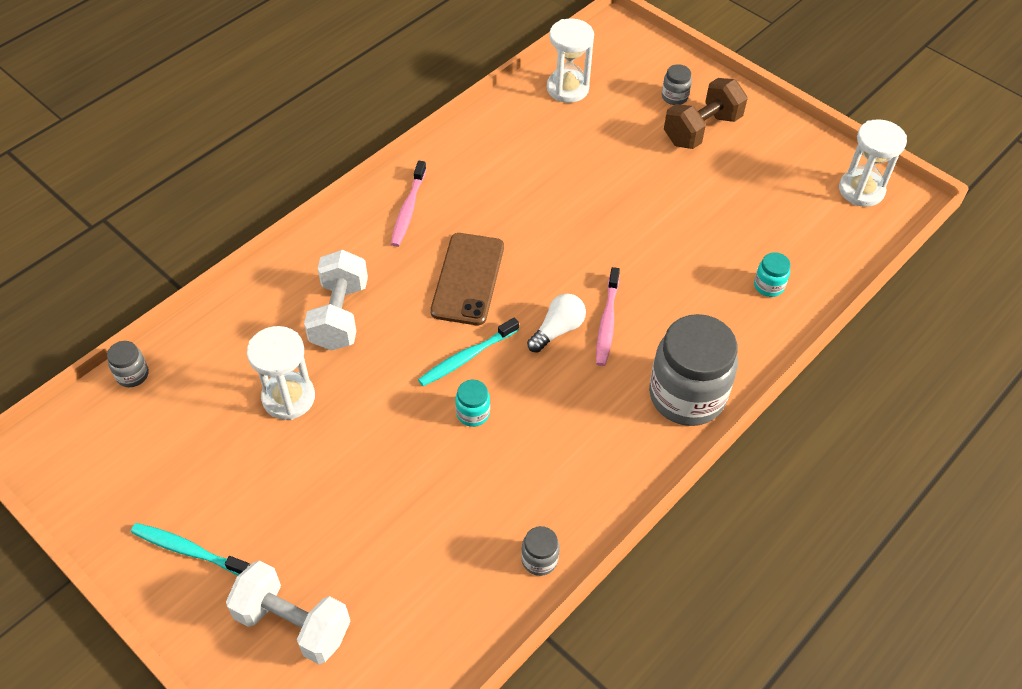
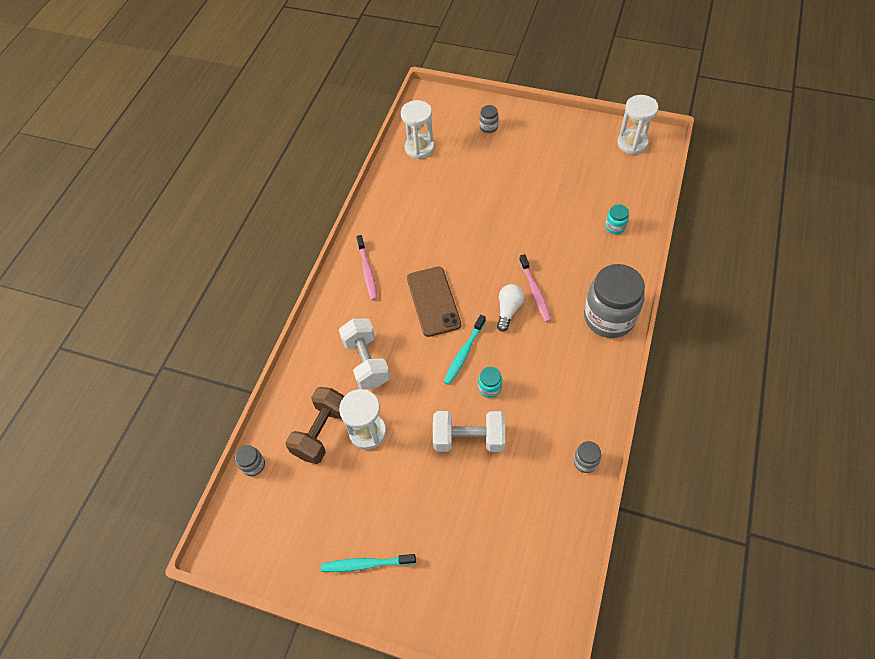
camera: 20 degrees left, 5 degrees up
(293, 623) = (462, 577): white dumbbell -> white dumbbell (469, 439)
(702, 130) = (517, 142): brown dumbbell -> brown dumbbell (322, 432)

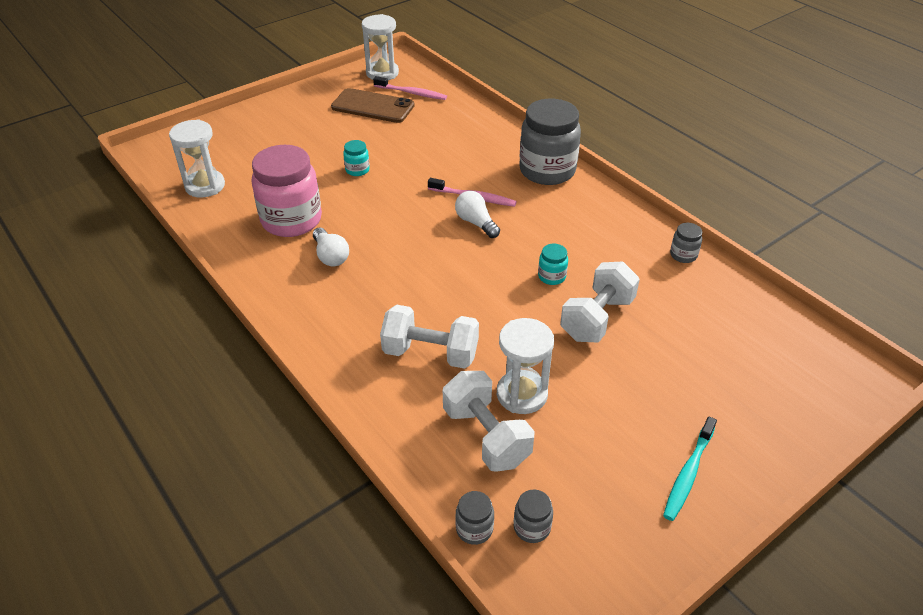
camera: 60 degrees left, 15 degrees down
(322, 432) = (486, 436): brown dumbbell -> white dumbbell
(367, 271) = (312, 297): pink toothbrush -> pink toothbrush (412, 93)
(409, 254) = (330, 256): none -> white light bulb
(425, 212) = (291, 220): none -> pink jar
(433, 301) = (409, 266): brown phone -> brown phone (373, 106)
(464, 353) = (494, 275): turquoise toothbrush -> none
(488, 127) = (248, 133): grey jar -> grey jar (532, 527)
(615, 227) = (457, 122): turquoise jar -> turquoise jar (357, 170)

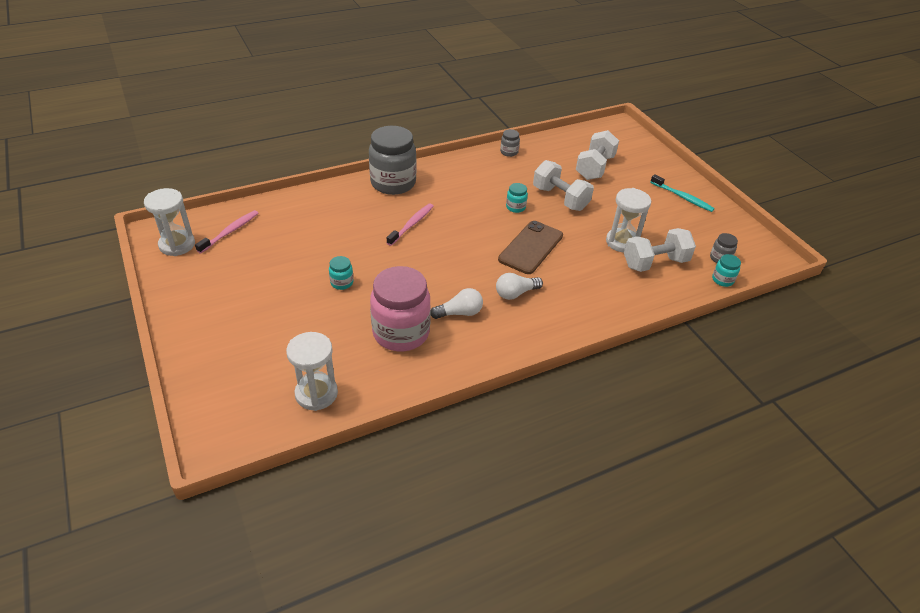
camera: 80 degrees left, 0 degrees up
(373, 106) = (237, 259): brown phone -> brown phone (531, 247)
(430, 353) = (580, 275): white dumbbell -> white dumbbell (594, 168)
(474, 529) = (722, 280): grey jar -> turquoise jar
(476, 223) = (444, 229): white light bulb -> white light bulb (515, 293)

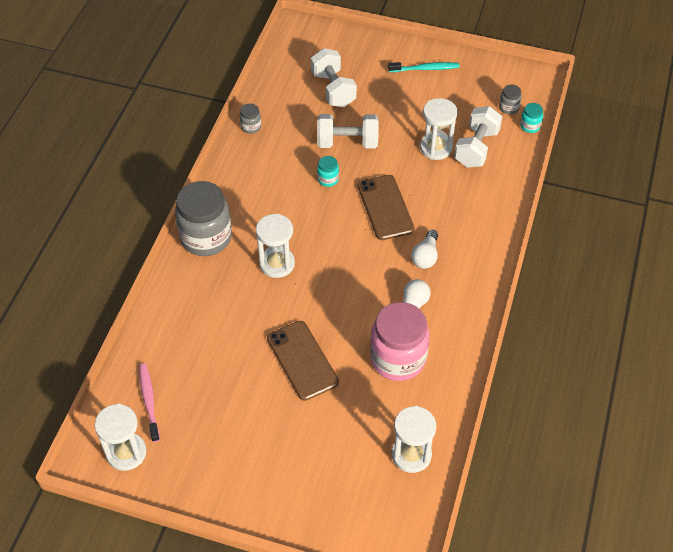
camera: 45 degrees left, 10 degrees up
(342, 283) = (302, 360): turquoise jar -> brown phone
(411, 224) = (277, 263): pink toothbrush -> white hourglass

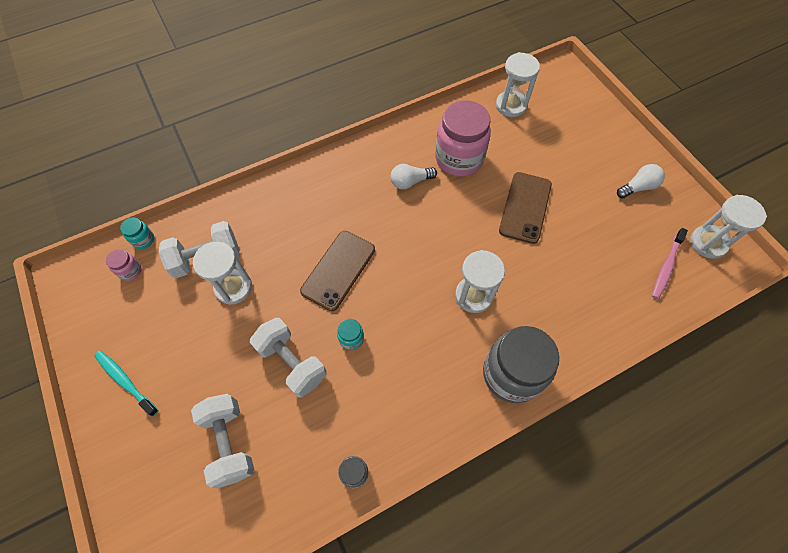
camera: 135 degrees left, 10 degrees up
(333, 89) = (229, 443): white dumbbell -> white dumbbell turned 45 degrees counterclockwise
(425, 256) = (358, 207): white light bulb -> white light bulb (638, 187)
(509, 108) = (130, 271): grey jar -> pink jar

